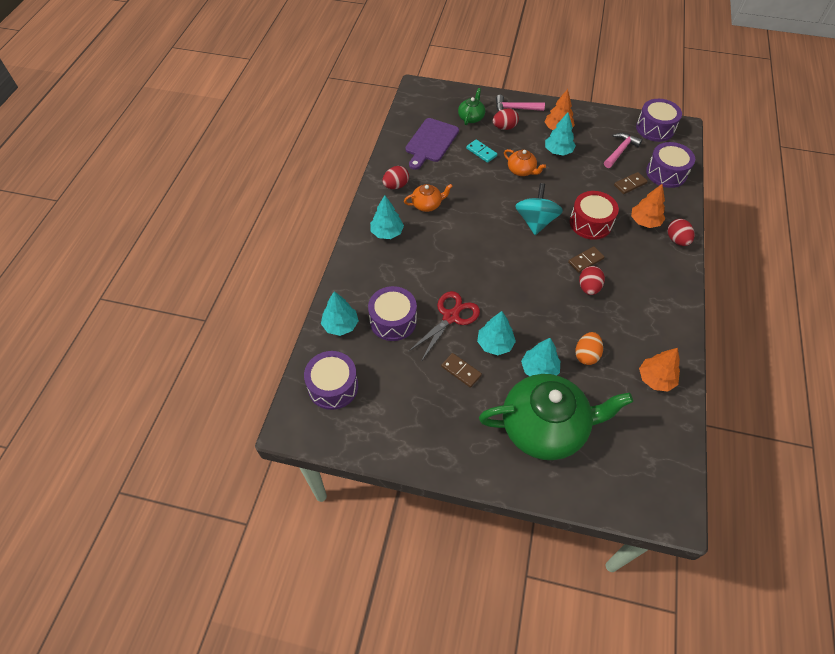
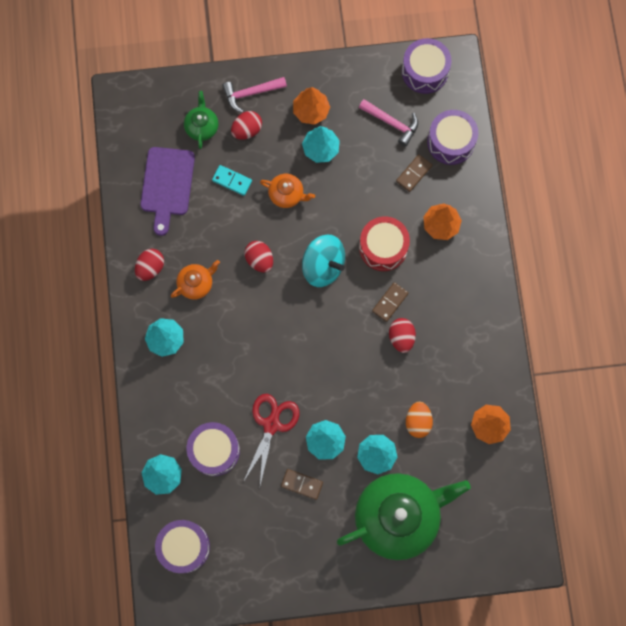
camera: 20 degrees left, 20 degrees up
(535, 221) = (323, 266): turquoise spinning top -> turquoise spinning top turned 135 degrees clockwise
(620, 151) = (392, 123): pink hammer -> pink hammer turned 105 degrees clockwise
(677, 240) = (479, 239): red egg -> red egg (259, 260)

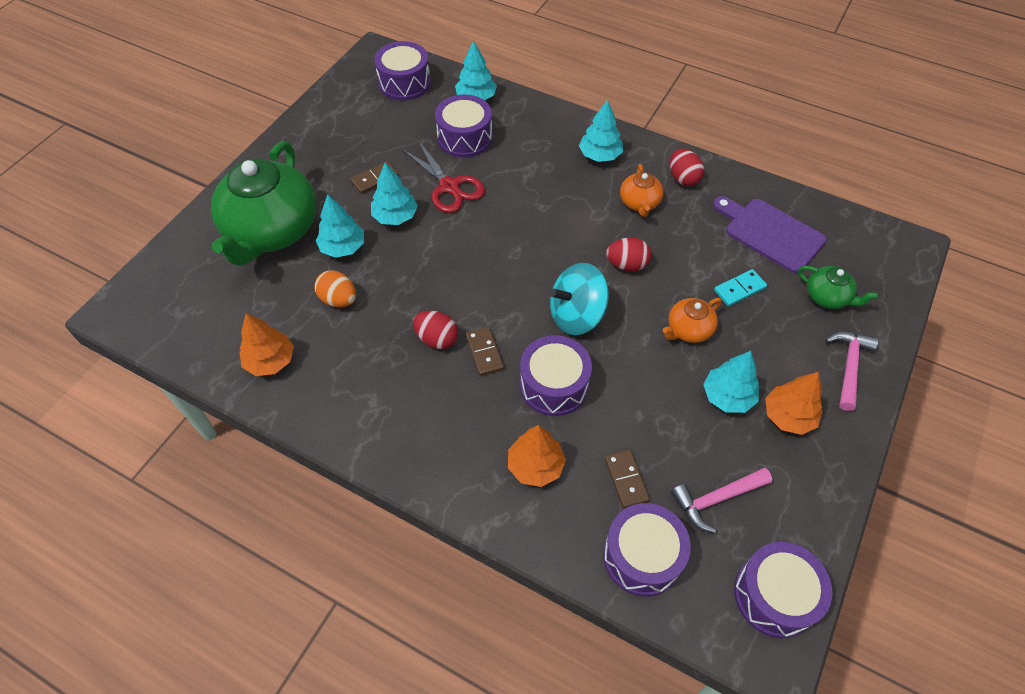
camera: 125 degrees right, 20 degrees down
(247, 130) = (798, 336): red egg -> none
(383, 247) = (554, 385): red drum -> purple drum

